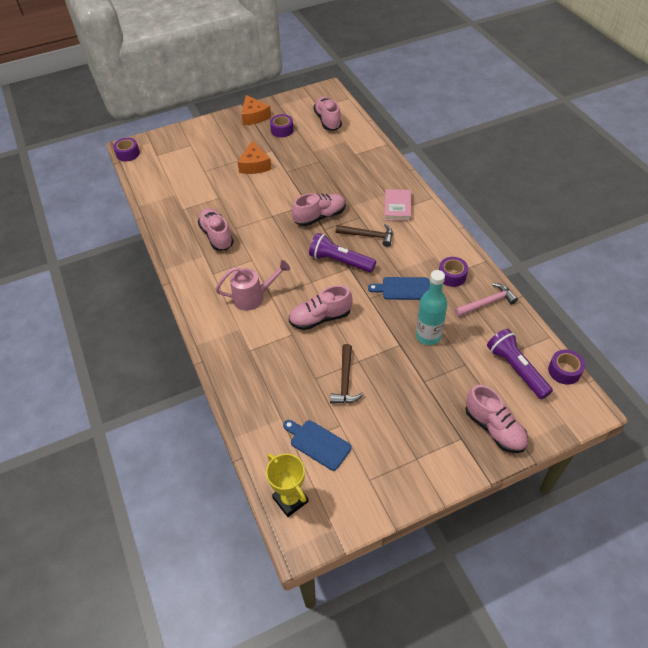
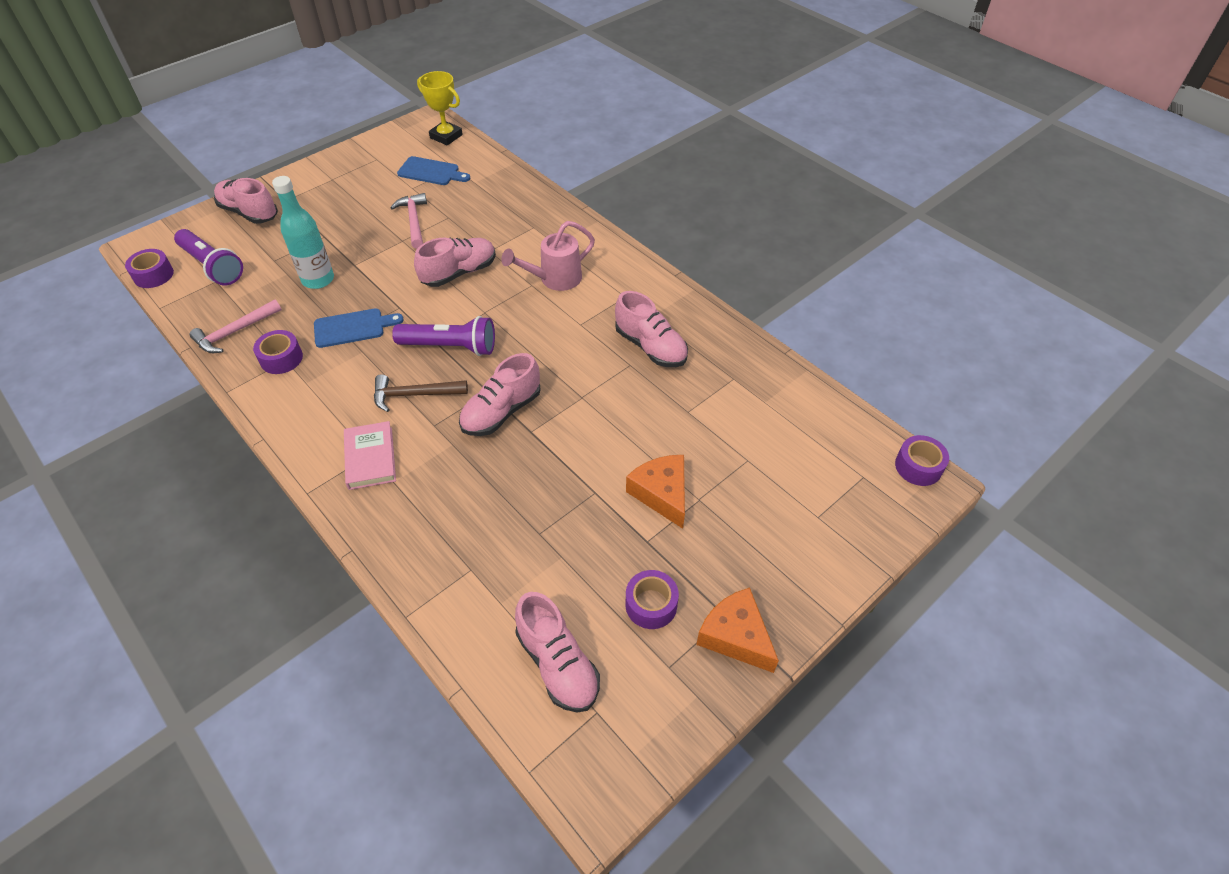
camera: 160 degrees right, 0 degrees up
(345, 381) = (414, 221): brown hammer -> pink hammer

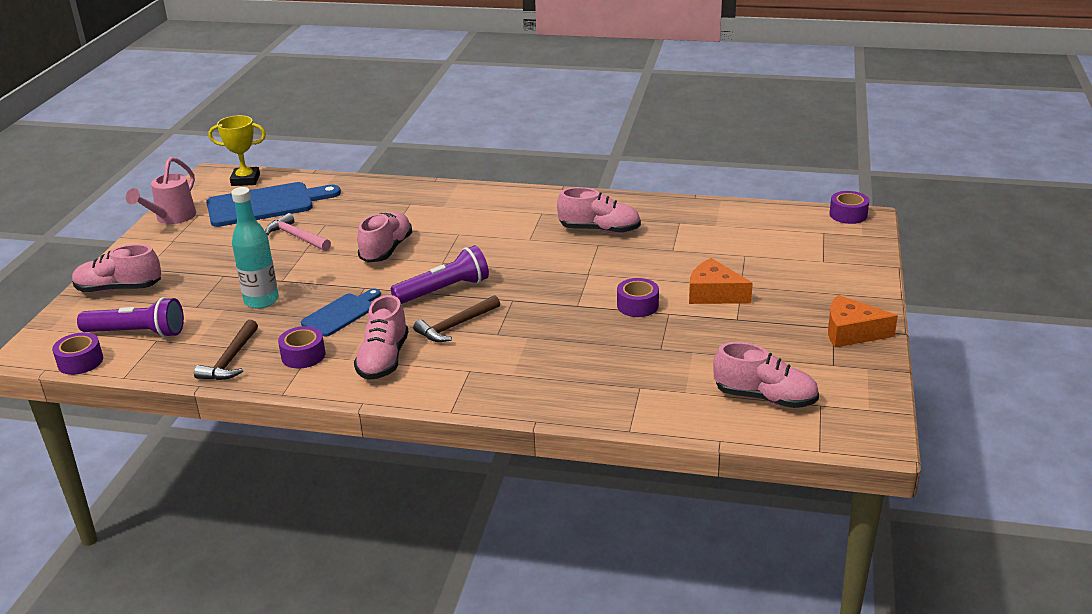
camera: 35 degrees left, 20 degrees down
(234, 332) = (230, 360): pink hammer -> brown hammer
(370, 458) = (474, 371): pink book -> none
(431, 172) = (266, 204): blue cutting board -> blue cutting board, size x1.72
(501, 412) = (539, 305): pink shoe -> pink shoe (383, 359)
(555, 279) = (472, 224): pink watering can -> pink watering can (172, 218)
(651, 605) = (782, 344): purple tape -> purple tape (637, 305)

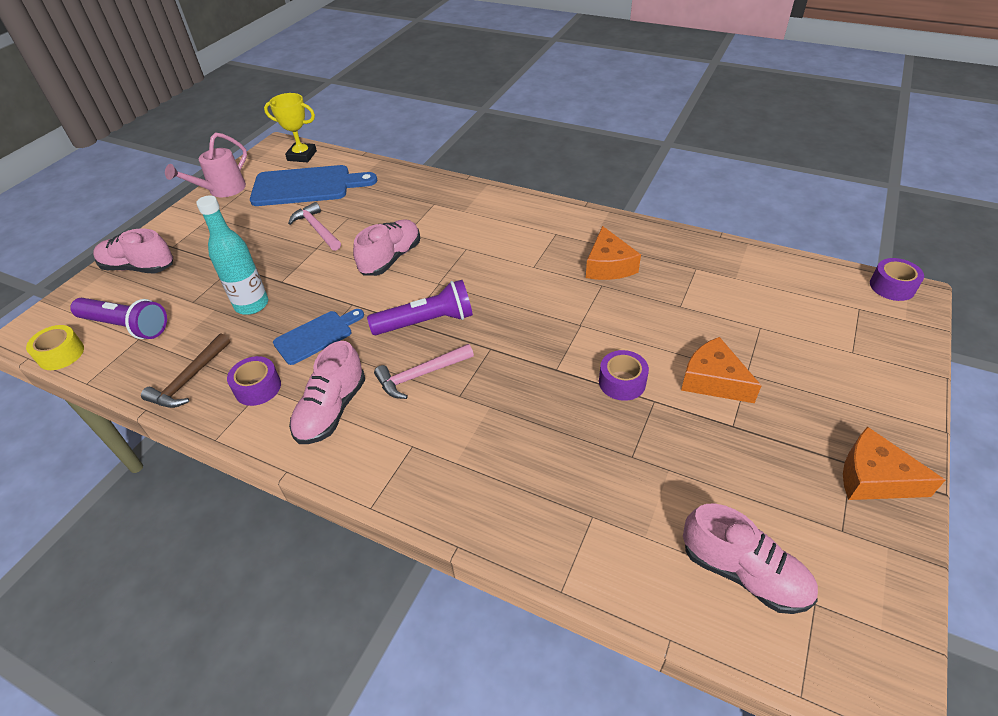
camera: 15 degrees right, 15 degrees up
(80, 362) = (61, 354): purple tape -> yellow tape
(455, 326) = (420, 375): brown hammer -> pink hammer
(599, 230) = (608, 266): pink shoe -> orange cheese

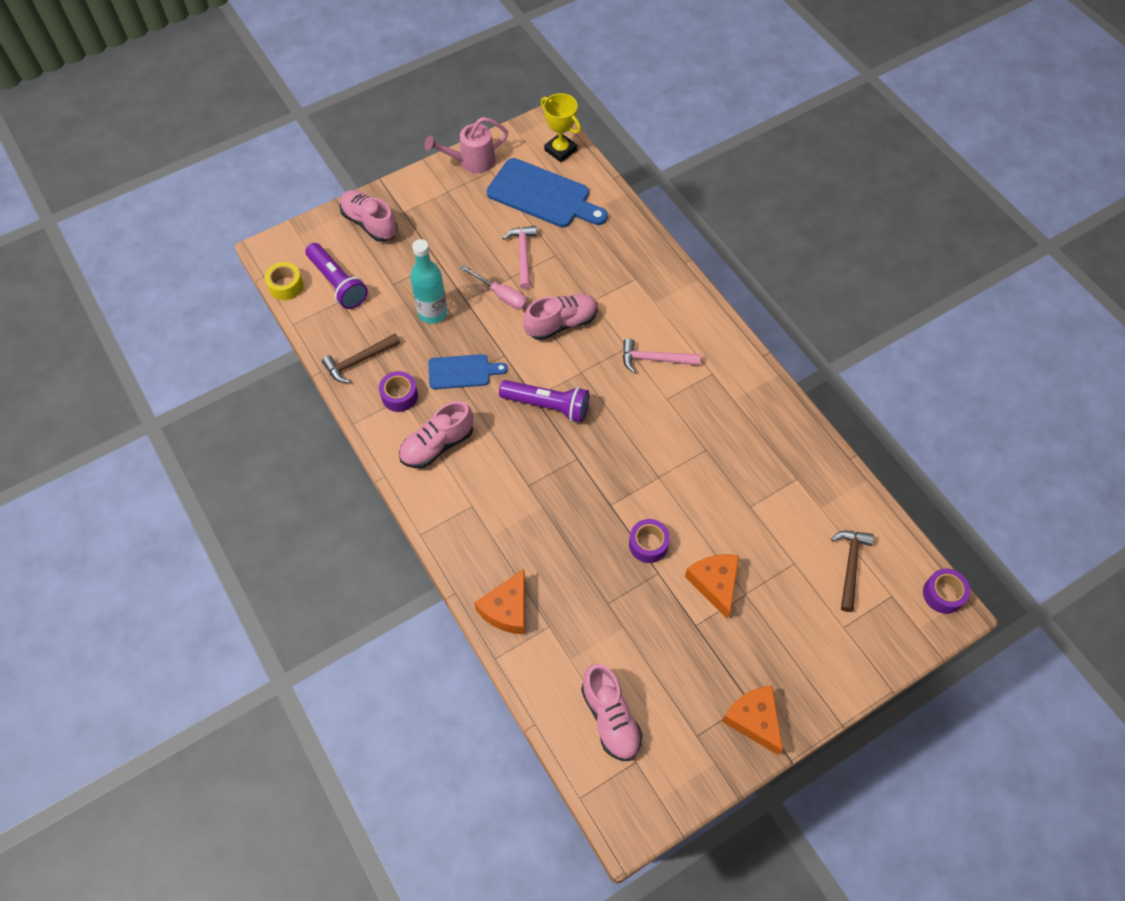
camera: 30 degrees right, 15 degrees up
(316, 263) = (501, 295): none -> pink screwdriver
(420, 375) = (513, 451): pink hammer -> pink hammer (654, 359)
(608, 266) = (727, 433): orange cheese -> orange cheese (507, 609)
(804, 305) = (850, 566): none -> brown hammer

